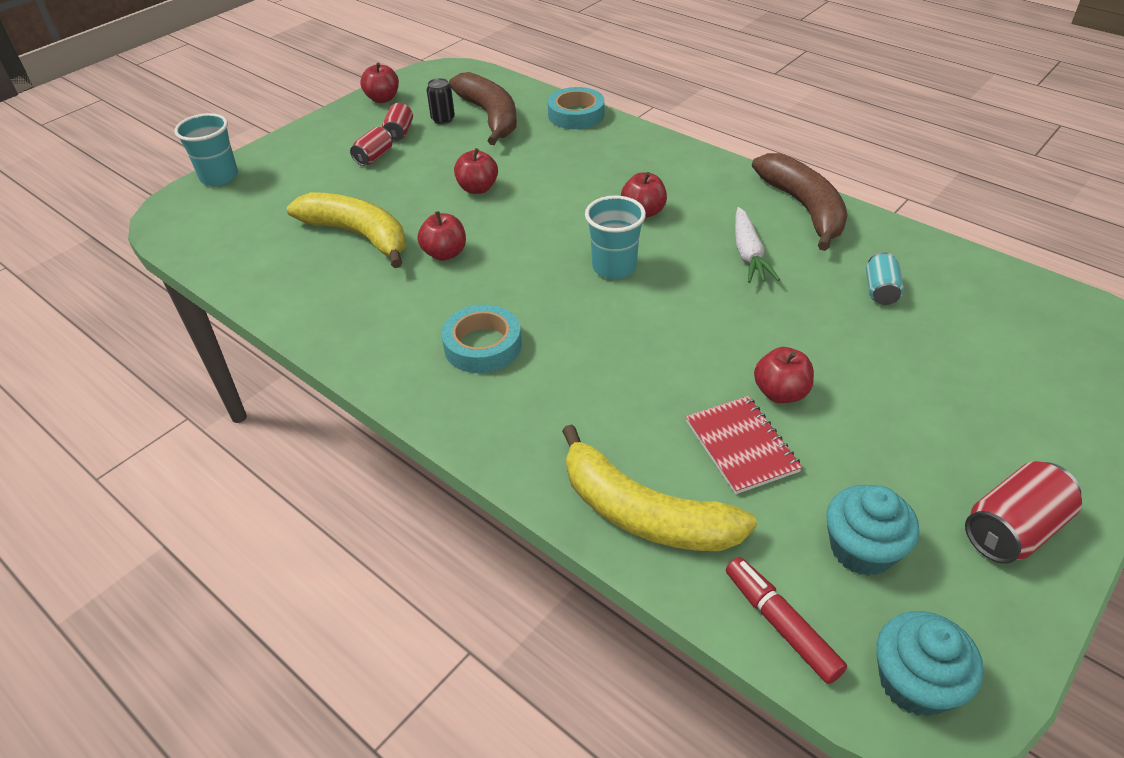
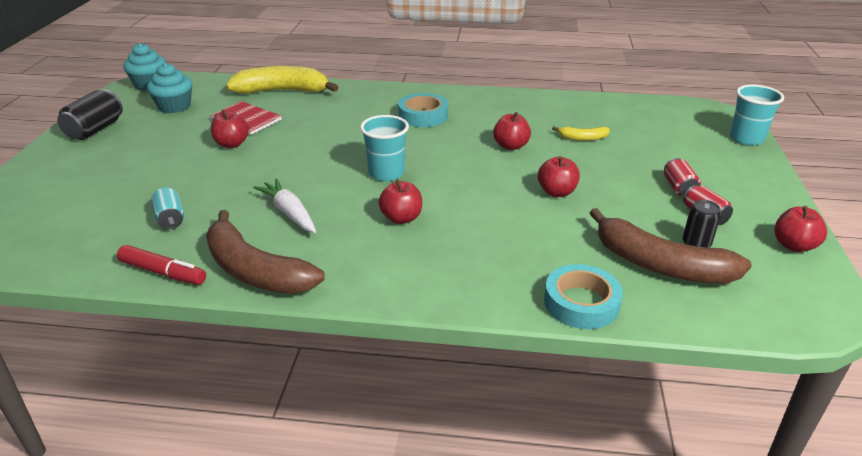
camera: 145 degrees right, 10 degrees down
(358, 235) = (582, 138): yellow banana -> yellow banana, size x0.46
(781, 624) = (207, 83): red marker -> red marker (163, 272)
(1012, 530) = (95, 130): red can -> black can

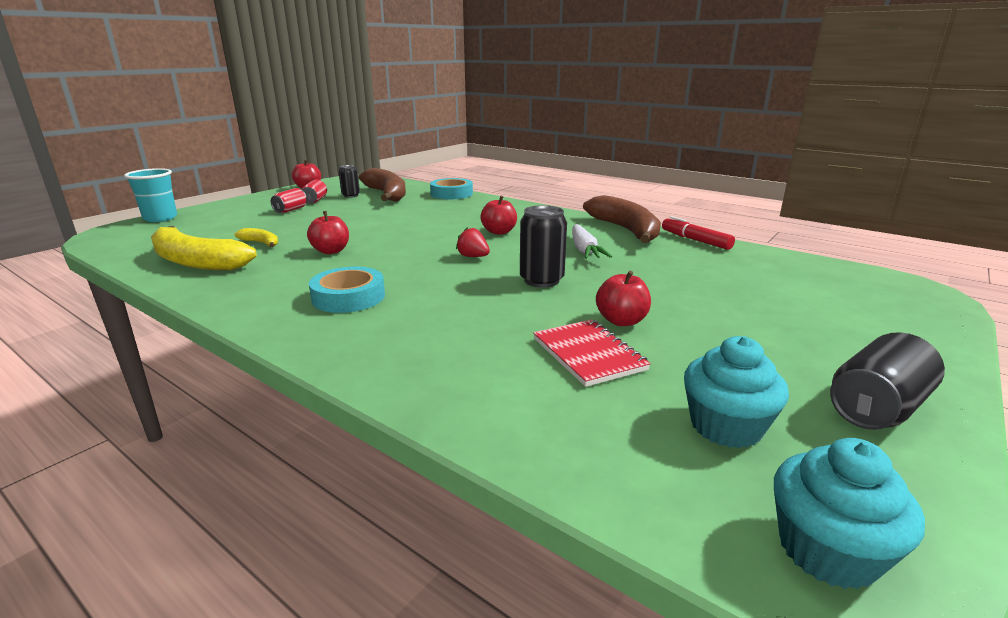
camera: 150 degrees left, 10 degrees down
(170, 219) = (696, 266): turquoise can -> none
(282, 91) = (489, 403): yellow banana -> yellow banana (196, 262)
(306, 163) = (541, 280): none -> black can
(386, 173) = (473, 257): turquoise cup -> red strawberry
(556, 192) = (368, 222): red apple -> none

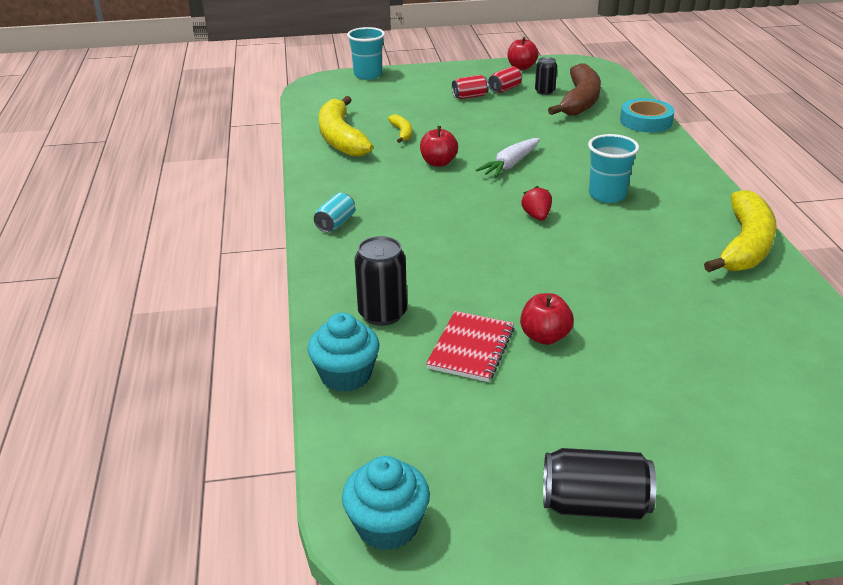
camera: 45 degrees right, 10 degrees up
(294, 320) = (335, 223): none -> turquoise can
(348, 297) = (391, 218): turquoise tape -> none
(499, 232) = (607, 195): red apple -> turquoise cup
(541, 280) = (551, 267): black can -> black can (382, 314)
(584, 250) = (650, 252): white carrot -> white carrot (510, 164)
(625, 230) = (745, 245): brown banana -> yellow banana
(695, 240) = (799, 292): red marker -> none
(726, 426) = (464, 444): turquoise cupcake -> turquoise cupcake (346, 375)

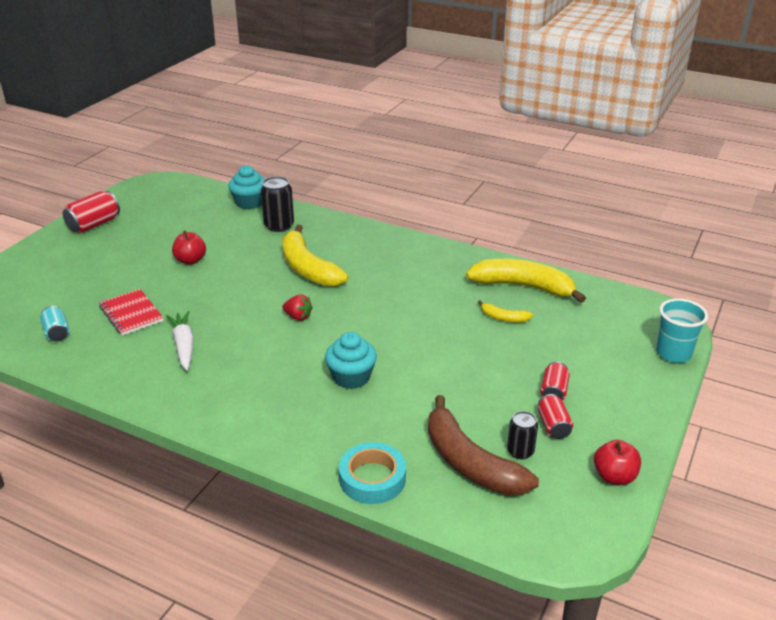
camera: 125 degrees right, 0 degrees up
(335, 223) = (390, 242): turquoise can -> turquoise can (57, 332)
(387, 525) = (160, 185): turquoise cupcake -> turquoise cupcake (351, 377)
(438, 163) = (428, 312): red apple -> none
(471, 348) = (216, 237): red notebook -> red notebook (131, 314)
(510, 164) = (384, 344): white carrot -> white carrot (184, 345)
(594, 505) = (94, 224): black can -> red can
(607, 195) = (281, 364): turquoise cup -> none
(745, 245) = (139, 384): yellow banana -> yellow banana (307, 268)

